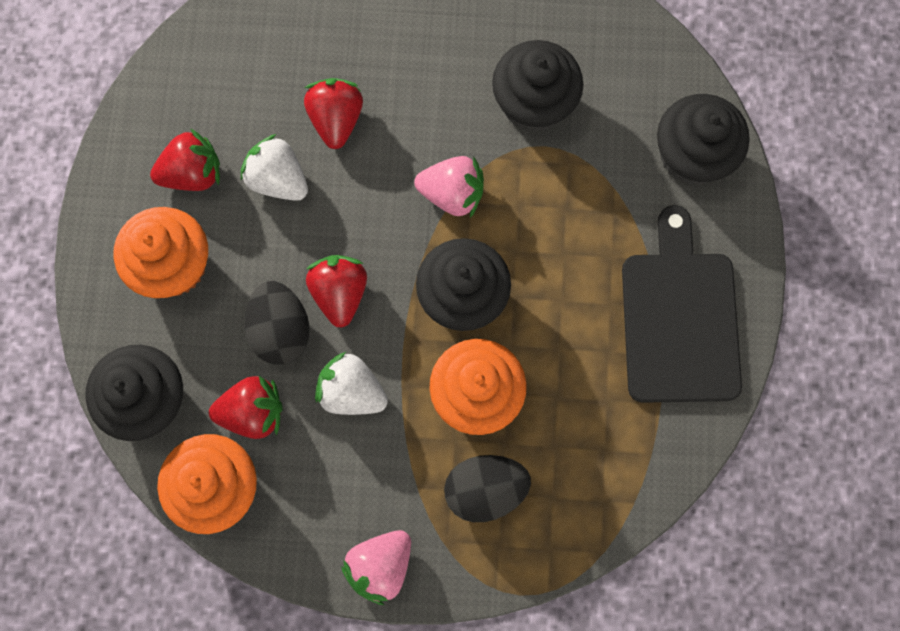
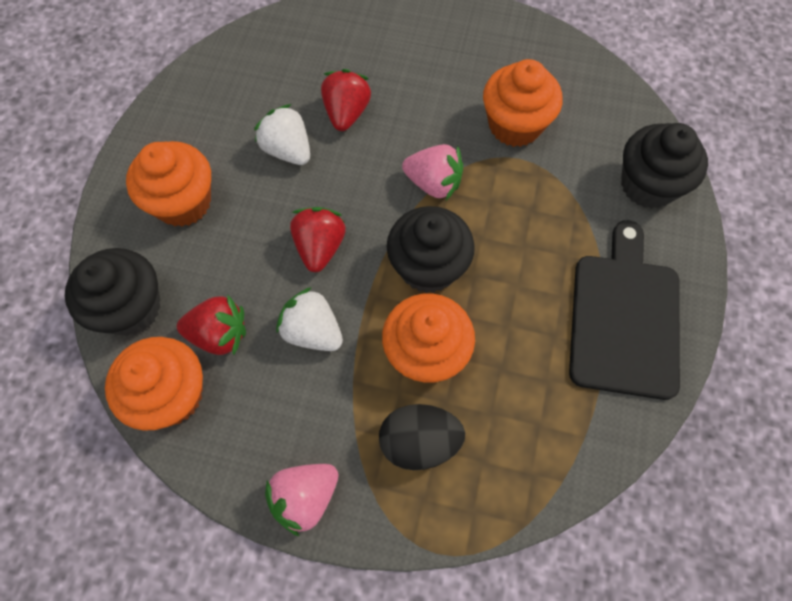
camera: 10 degrees right, 10 degrees down
(193, 173) = (218, 135): red strawberry -> none
(281, 330) = (261, 269): black egg -> none
(533, 104) = (515, 125): black cupcake -> orange cupcake

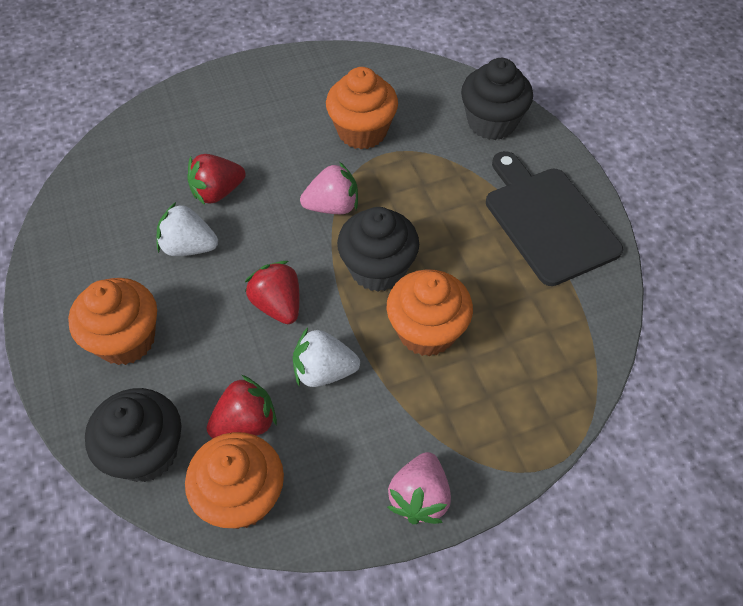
camera: 35 degrees left, 10 degrees down
(346, 113) = (217, 192): red strawberry -> red strawberry turned 90 degrees counterclockwise
(419, 442) = (473, 398): black egg -> none

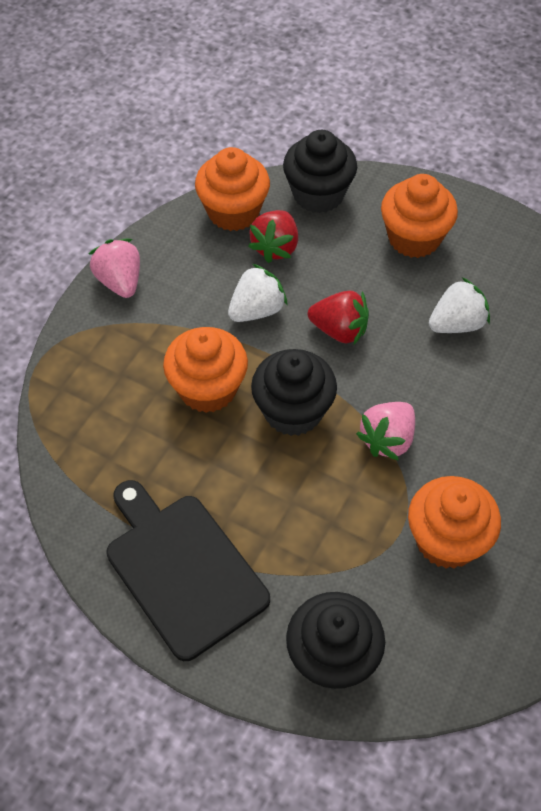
camera: 140 degrees right, 0 degrees up
(217, 192) = (494, 382): red strawberry -> none
(548, 221) = (183, 569): black cutting board -> black cutting board turned 150 degrees counterclockwise

